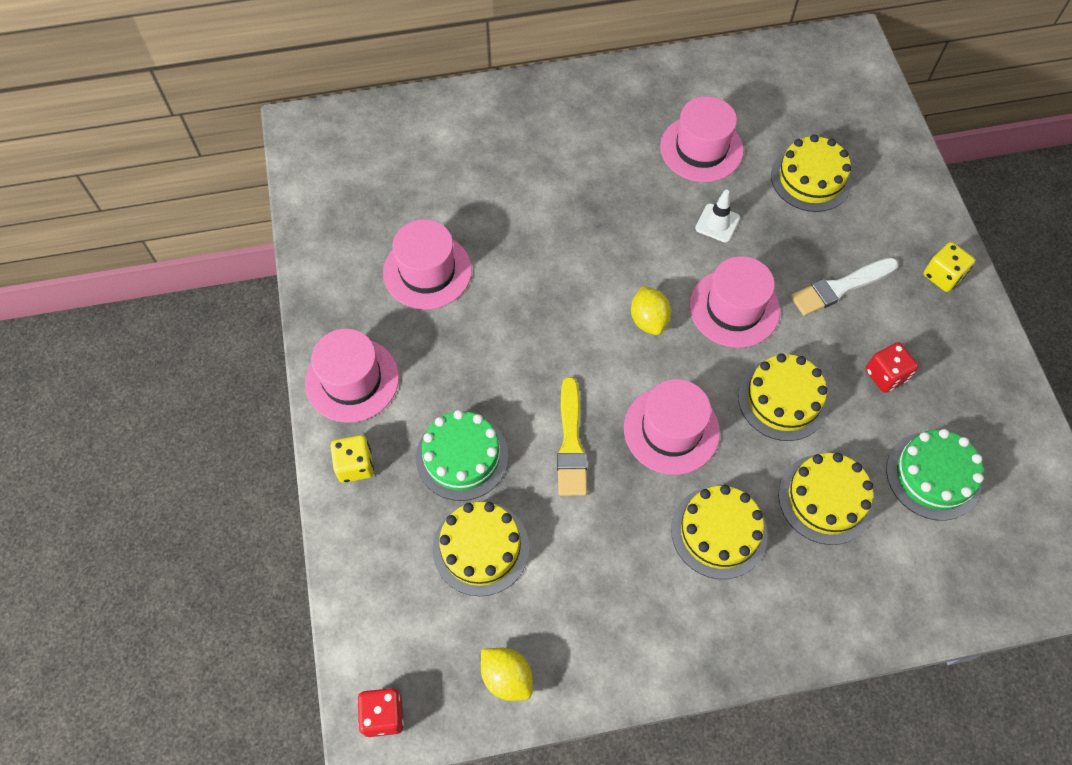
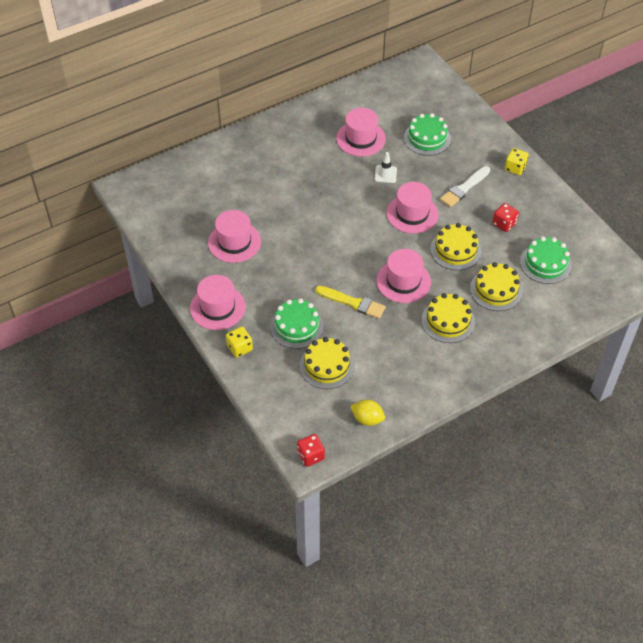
camera: 20 degrees left, 10 degrees down
(571, 443) = (352, 303): yellow brush -> yellow brush turned 45 degrees counterclockwise
(648, 320) = (368, 232): yellow lemon -> none
(811, 178) = (427, 138): yellow cake -> green cake

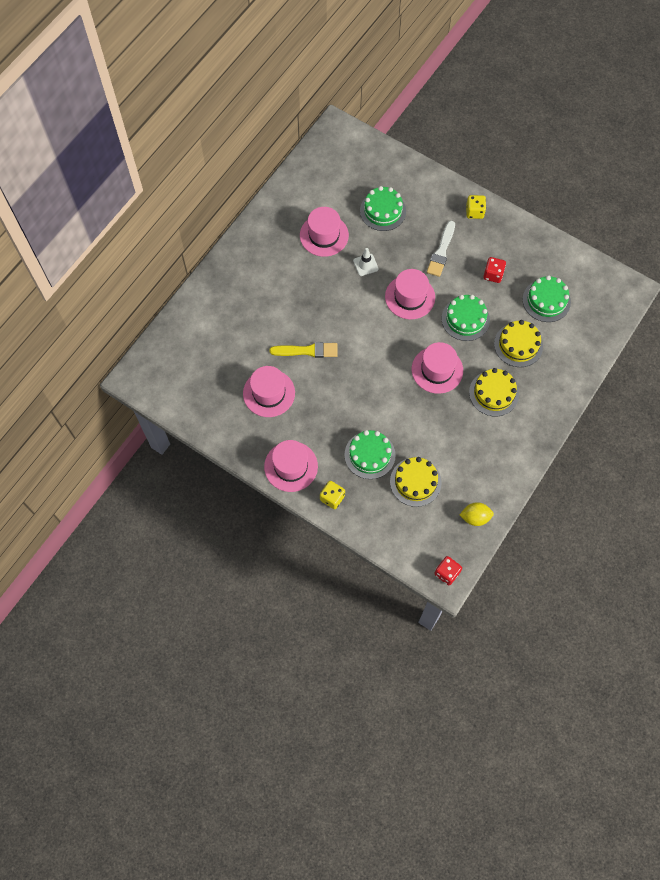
camera: 25 degrees left, 15 degrees up
(352, 303) = (405, 410): yellow brush -> yellow brush (307, 351)
(455, 250) = (465, 319): yellow cake -> green cake

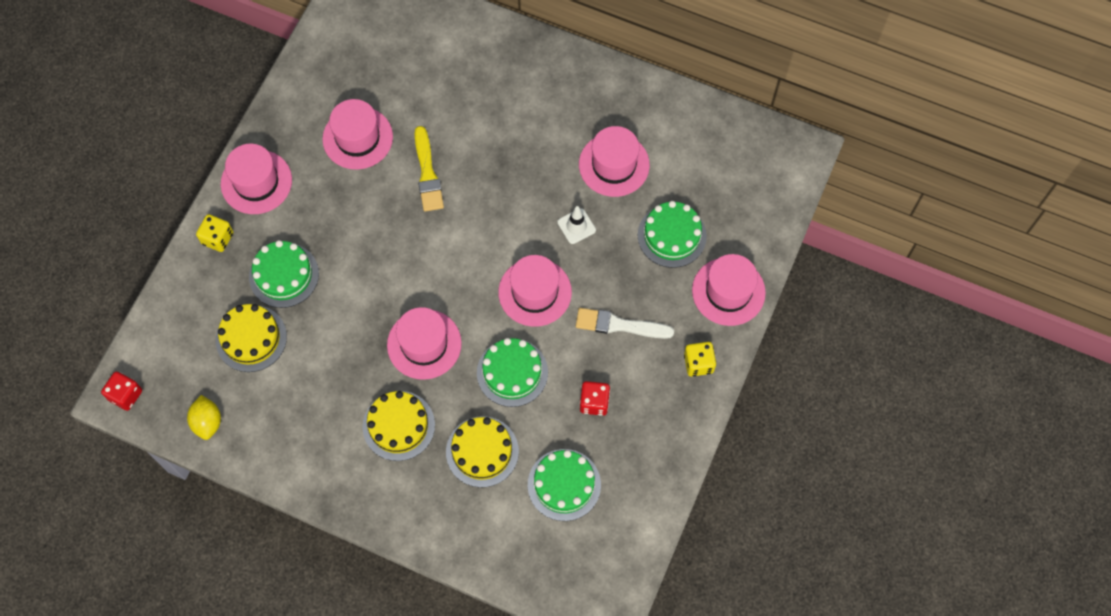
camera: 80 degrees right, 0 degrees up
(428, 186) = (728, 291): none -> pink hat

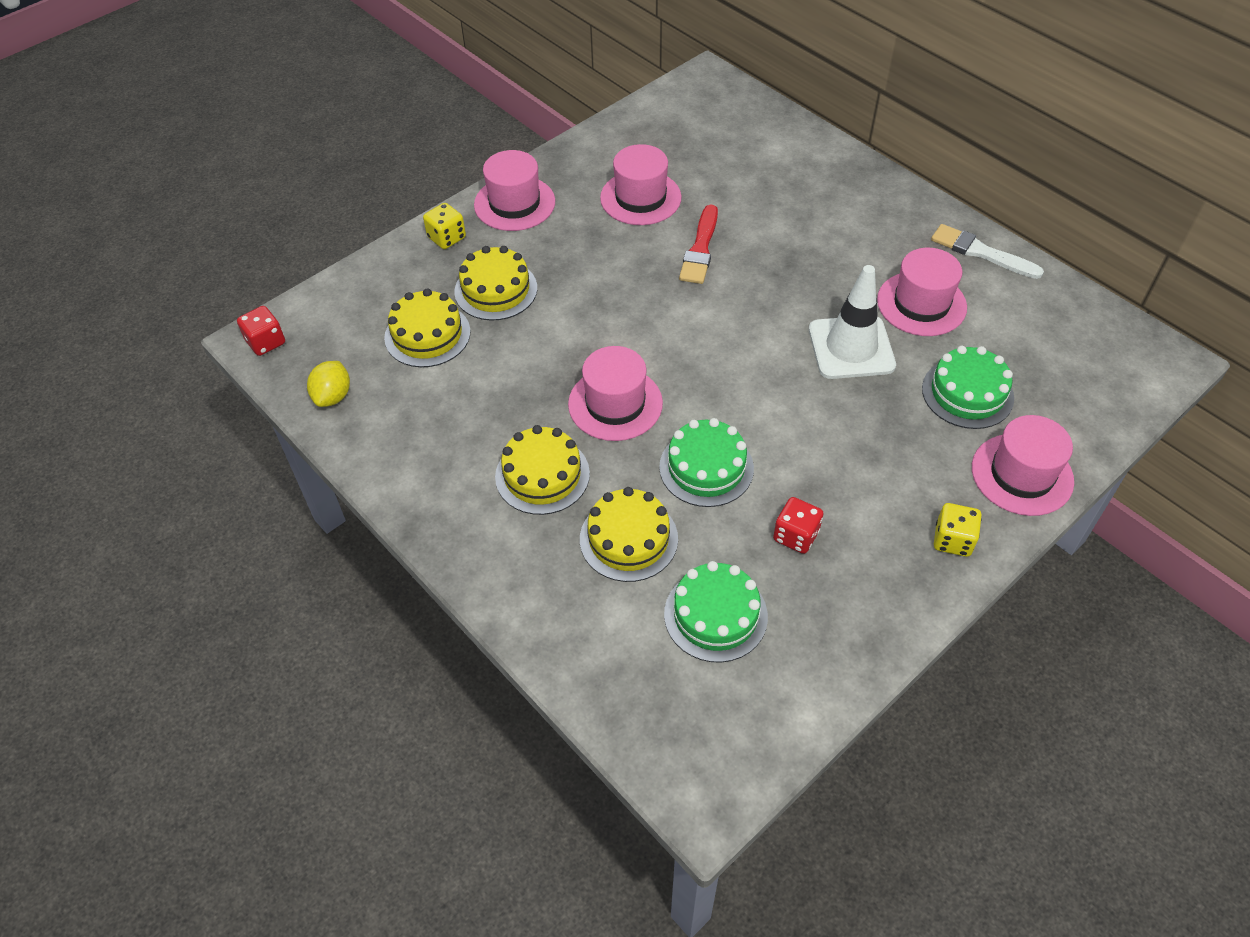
camera: 25 degrees right, 15 degrees down
(284, 275) = (496, 290): green cake -> yellow cake
(427, 173) = (700, 249): yellow brush -> red brush
(535, 292) = (772, 395): pink hat -> none
(576, 226) = (851, 347): white traffic cone -> white traffic cone, size x1.96
(619, 325) = (863, 463): white brush -> white brush (981, 252)

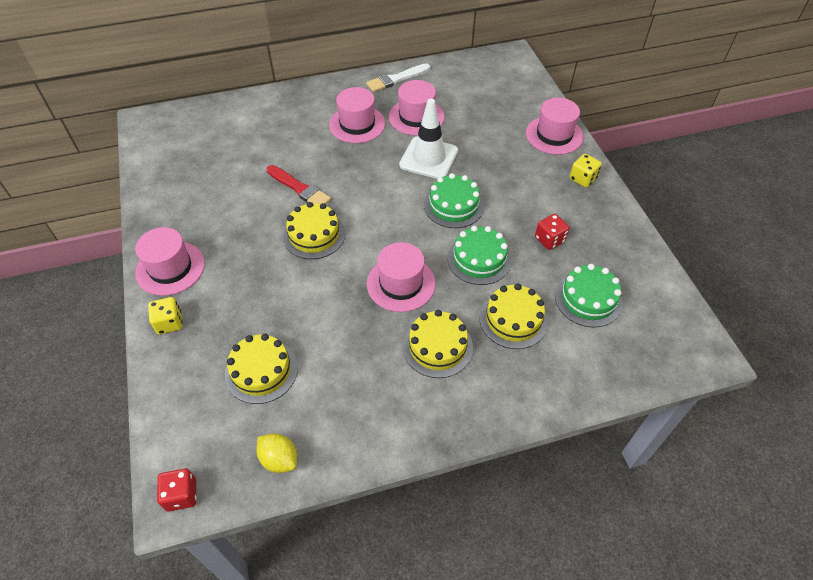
camera: 65 degrees left, 0 degrees up
(496, 290) = (249, 311): yellow cake -> yellow cake (314, 235)
(640, 198) = (228, 198): pink hat -> pink hat (357, 124)
(967, 393) = (490, 129): green cake -> green cake (453, 205)

